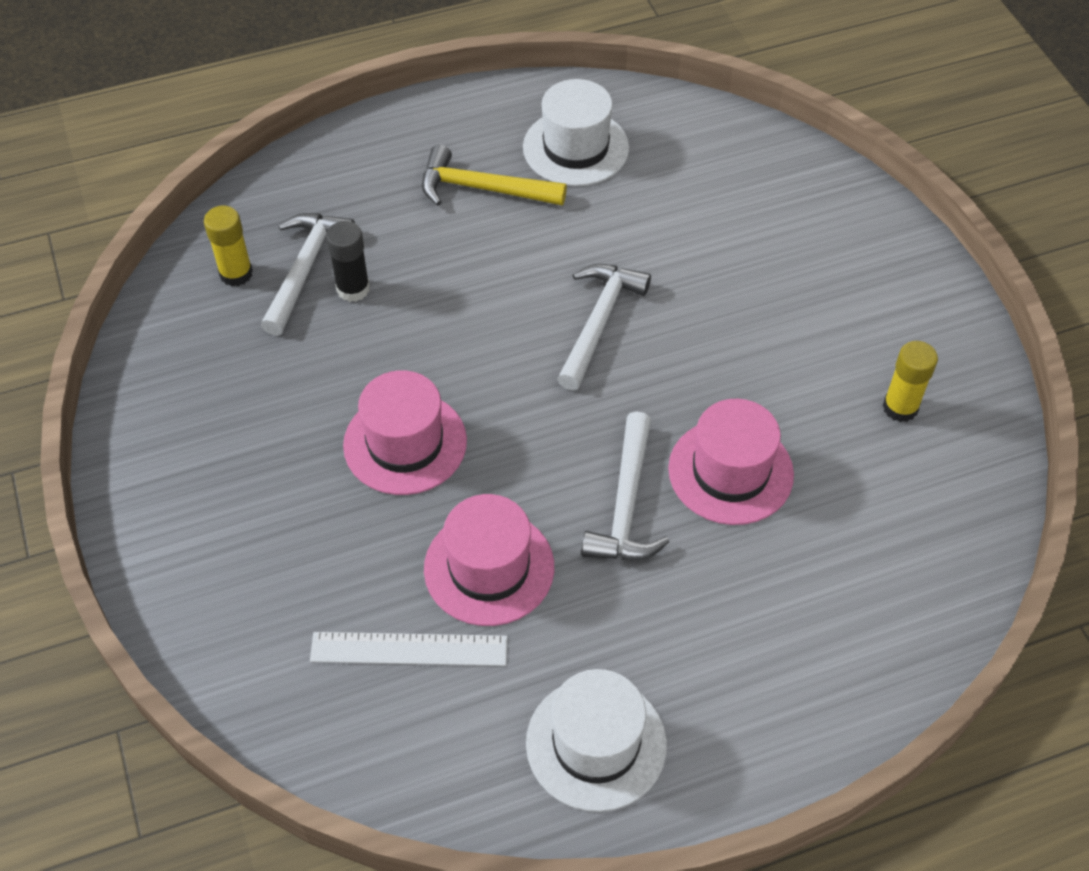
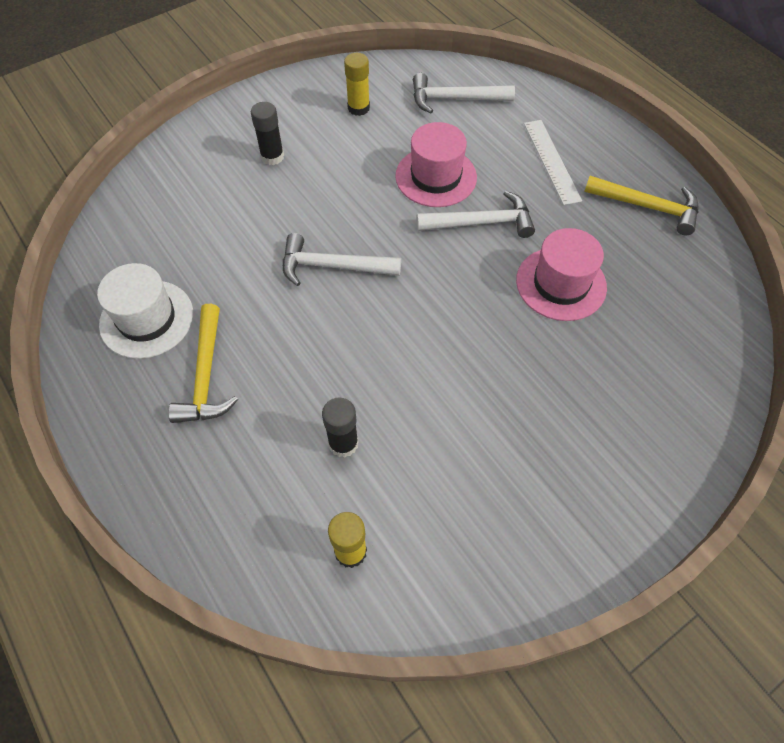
camera: 105 degrees left, 5 degrees up
(305, 269) = (331, 491): white hammer -> white hammer (455, 99)
(405, 443) = (483, 360): pink hat -> none
(409, 649) = (639, 312): white ruler -> white ruler (551, 161)
(596, 743) = (647, 207): white hat -> yellow hammer
(813, 290) = (272, 157): none -> black glue stick

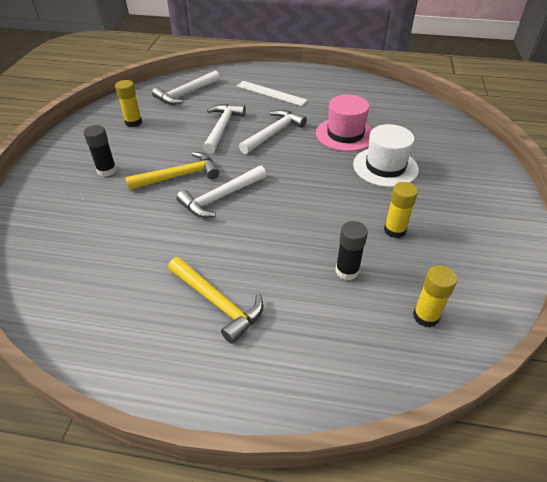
camera: 45 degrees left, 15 degrees down
(147, 319) = (130, 304): white hat -> white hat (385, 167)
(436, 177) = (222, 128): pink hat -> white hammer
(447, 444) = (394, 230): none -> yellow glue stick
(647, 207) = (337, 87): yellow hammer -> yellow hammer (179, 176)

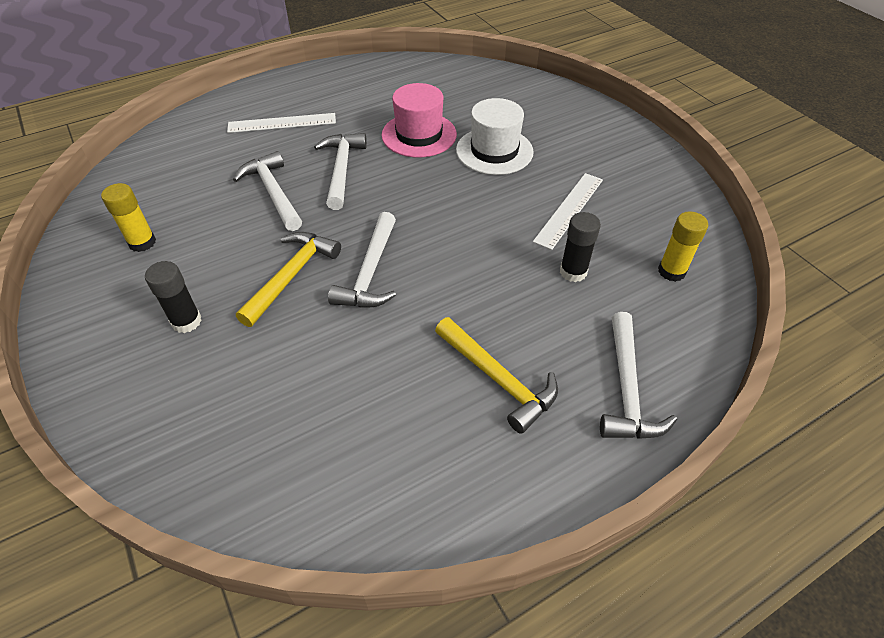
camera: 40 degrees left, 5 degrees up
(186, 93) = (169, 171): white hammer -> white hammer (627, 389)
(217, 302) = (498, 379): yellow hammer -> yellow hammer turned 45 degrees clockwise
(394, 230) = (569, 210): yellow glue stick -> white ruler

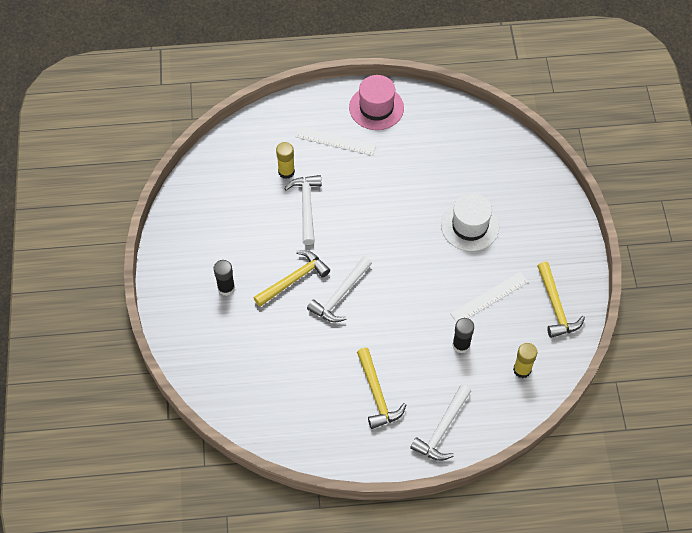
camera: 25 degrees right, 10 degrees up
(142, 242) = (216, 218): yellow glue stick -> yellow glue stick (286, 172)
(341, 170) = (358, 203): white hammer -> none
(419, 135) = (425, 190): pink hat -> pink hat (376, 108)
(653, 192) = (556, 306): none -> yellow hammer

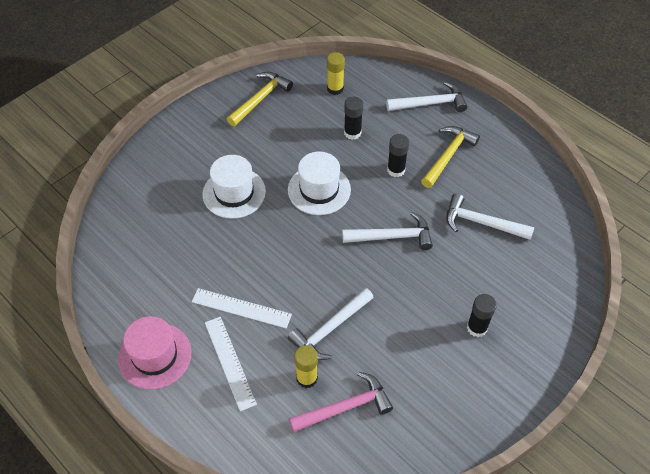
camera: 130 degrees left, 5 degrees down
(249, 178) = (345, 407): none -> pink hammer
(293, 279) = (413, 281): yellow hammer -> none
(297, 362) = (481, 223): none -> white hammer
(396, 346) = (396, 170): none -> black glue stick
(424, 281) = (319, 189): none -> white hat
(489, 297) = (292, 140): white ruler -> white ruler (241, 308)

